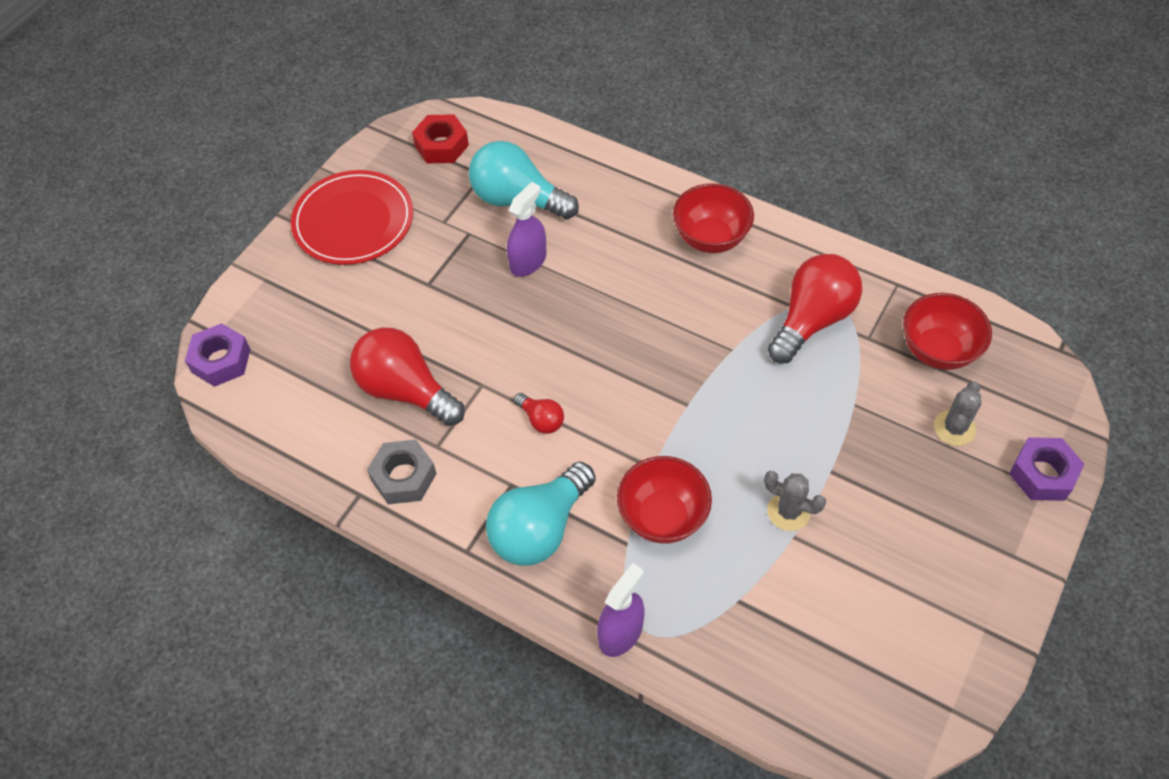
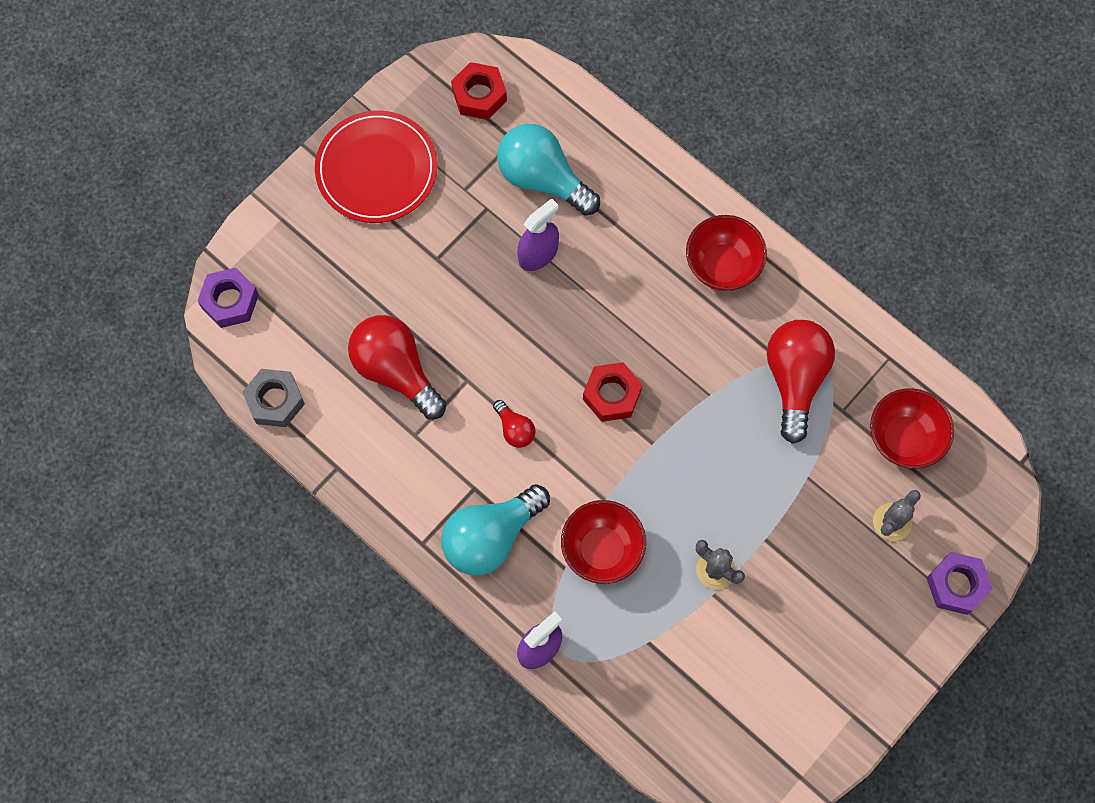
camera: 10 degrees right, 15 degrees up
(403, 477) = (379, 459): grey nut -> grey nut (275, 401)
(633, 369) = (612, 395): none -> red nut
(812, 320) = (795, 379): red light bulb -> red light bulb turned 45 degrees counterclockwise

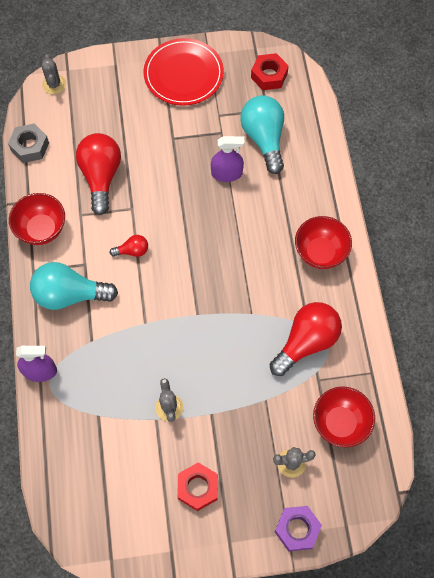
camera: 40 degrees right, 5 degrees down
(230, 301) = (54, 84): purple nut -> grey cactus
(514, 429) = (132, 251): red light bulb -> red light bulb turned 105 degrees counterclockwise
(602, 549) = (119, 347): red bowl -> red bowl (41, 229)
(612, 395) = (199, 273): red nut -> red nut (198, 488)

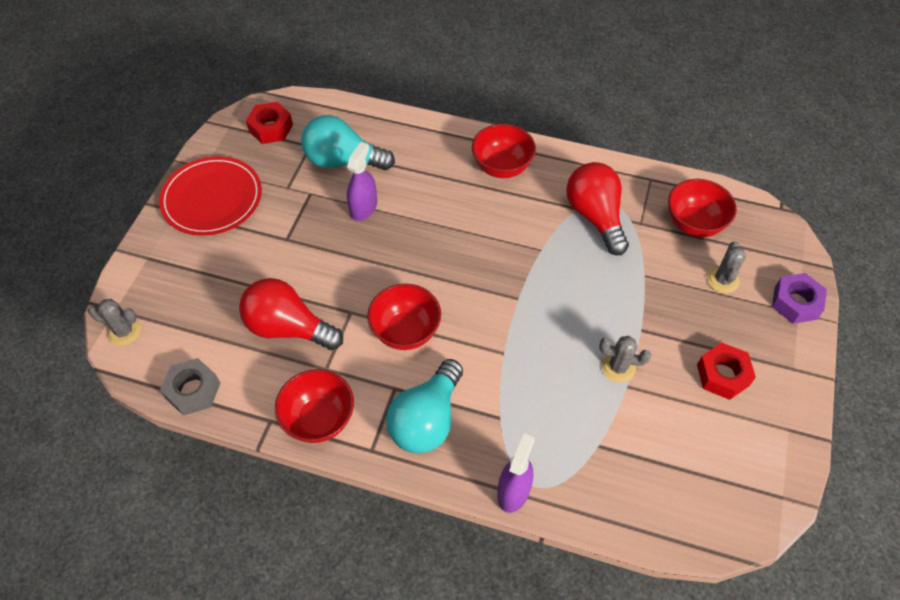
camera: 65 degrees left, 10 degrees down
(132, 251) = (406, 331): red light bulb -> red bowl

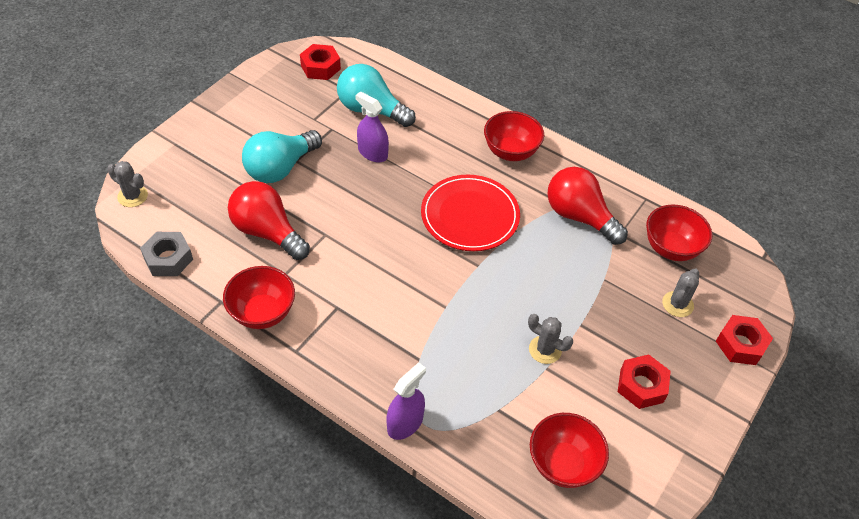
camera: 15 degrees right, 5 degrees down
(212, 198) = (247, 111): red plate -> red plate (470, 215)
(363, 208) = (372, 153): purple spray bottle -> purple spray bottle turned 90 degrees counterclockwise
(406, 331) = (366, 264): red bowl -> red bowl (563, 463)
(427, 419) = (354, 341): turquoise light bulb -> turquoise light bulb (280, 168)
(595, 216) = (579, 216): red light bulb -> red light bulb turned 45 degrees counterclockwise
(795, 303) = (741, 344): purple nut -> red nut

